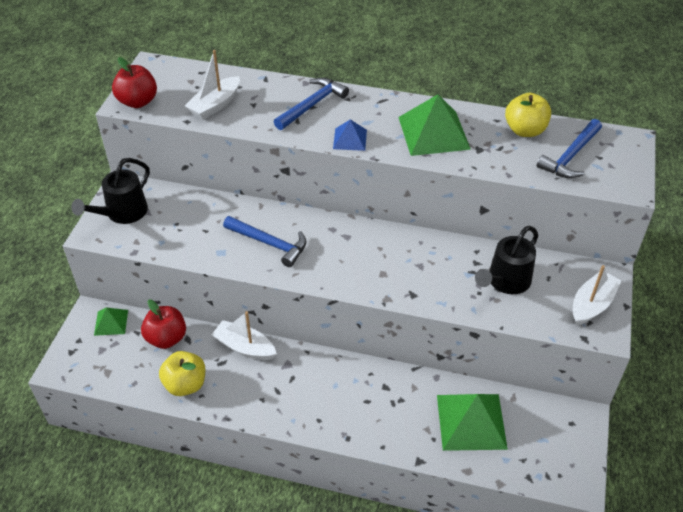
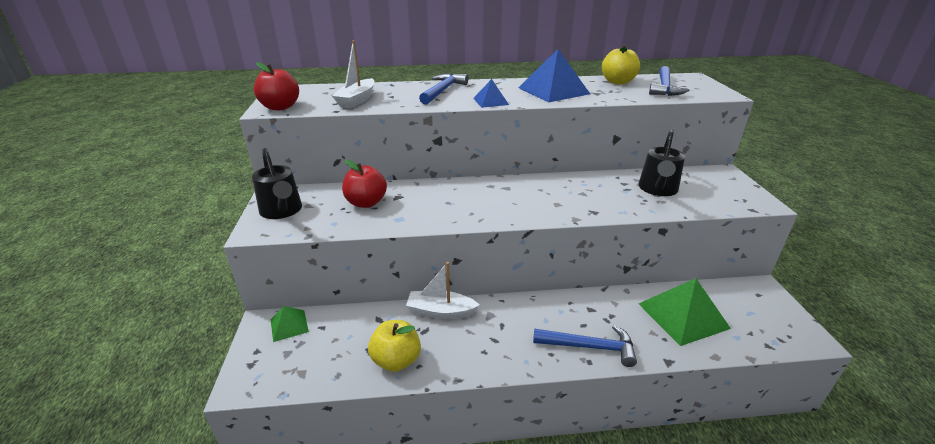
camera: 20 degrees left, 15 degrees down
(122, 213) = (282, 211): black watering can -> black watering can turned 45 degrees counterclockwise
(166, 338) = (356, 324): red apple -> red apple (366, 203)
(269, 243) = (442, 204): blue hammer -> blue hammer (589, 347)
(433, 133) = (553, 91): green pyramid -> blue pyramid
(592, 305) = (733, 189): white boat -> none

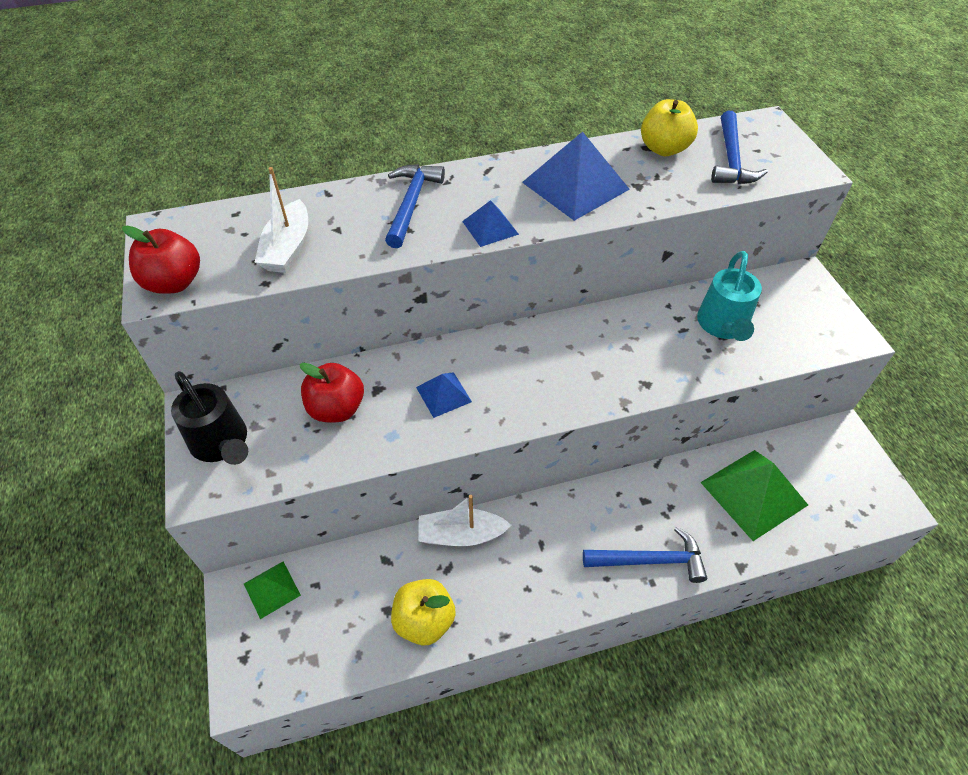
camera: 10 degrees left, 20 degrees up
(443, 203) = (443, 394): none -> blue pyramid
(658, 190) = (723, 326): black watering can -> turquoise watering can

